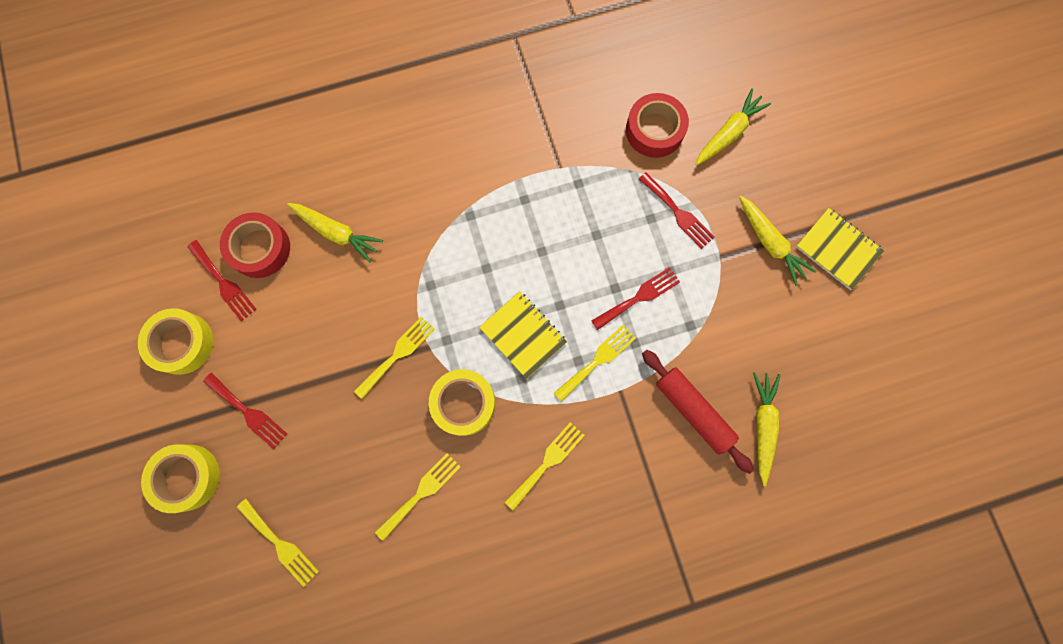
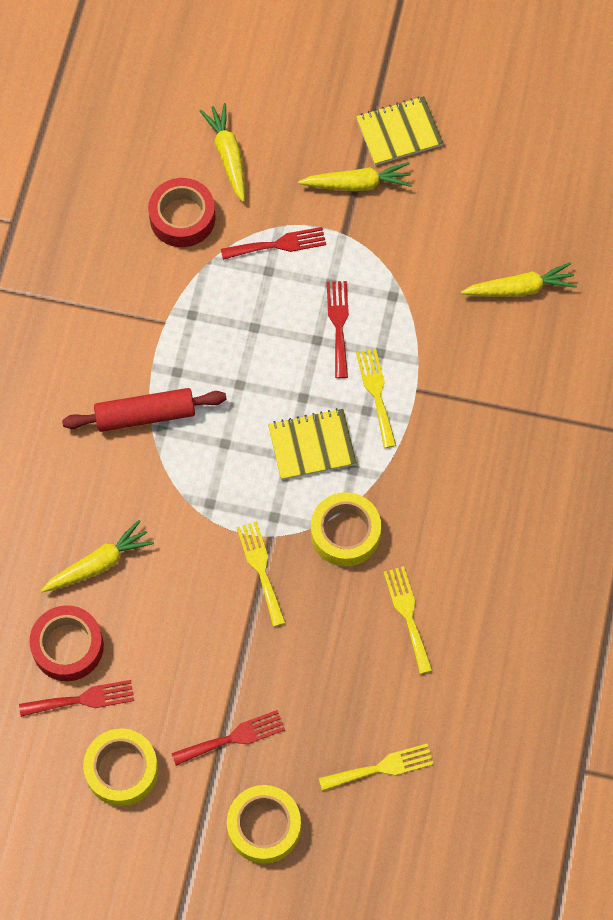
camera: 60 degrees left, 10 degrees down
(547, 462) = (445, 489): yellow fork -> none
(693, 411) = (472, 338): red rolling pin -> red rolling pin (145, 415)
(763, 425) = (520, 289): yellow carrot -> yellow carrot turned 135 degrees clockwise

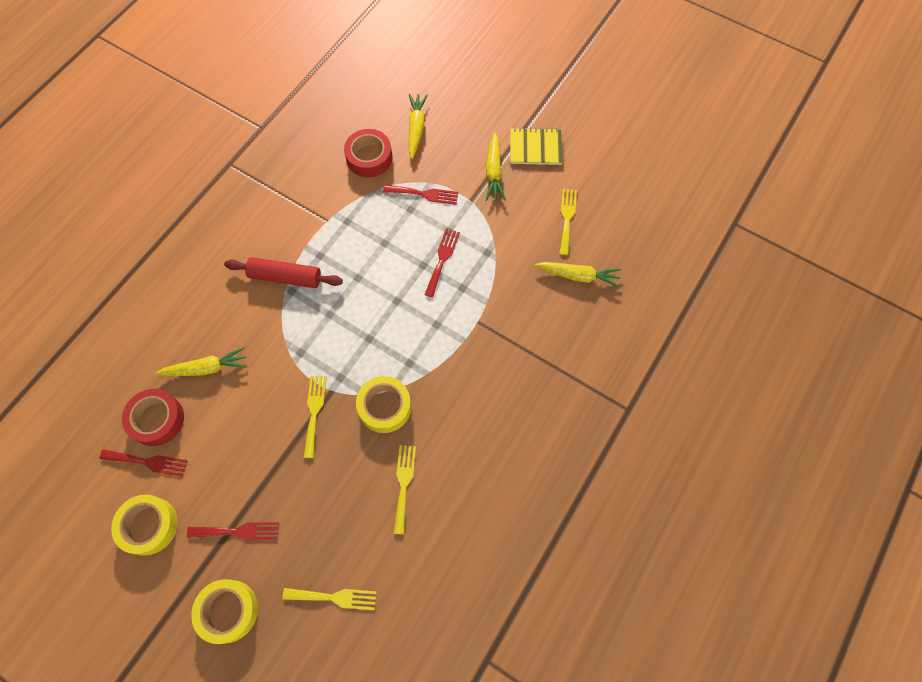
camera: 20 degrees right, 0 degrees up
(312, 445) = (388, 336): yellow notebook -> none
(357, 184) = (494, 172): yellow carrot -> yellow carrot turned 75 degrees clockwise
(376, 393) = (448, 315): yellow fork -> yellow fork (567, 218)

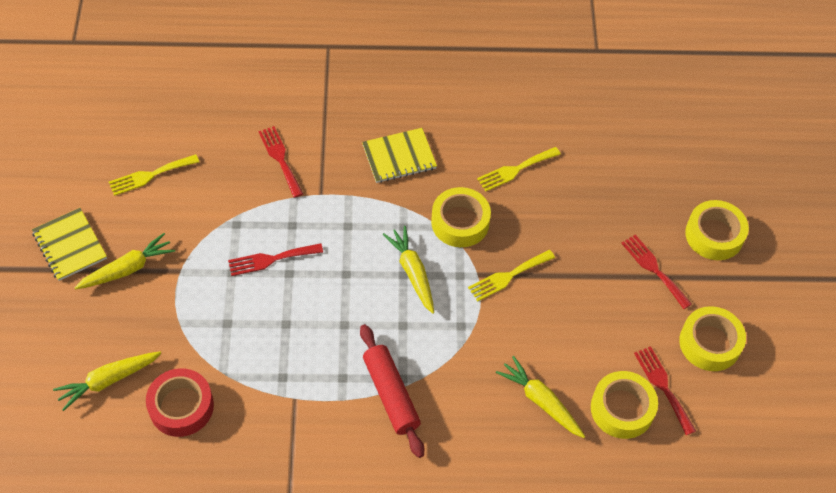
camera: 125 degrees left, 10 degrees down
(157, 419) = (622, 409): red tape -> yellow tape
(334, 597) = (640, 168): yellow fork -> none
(424, 194) = (199, 320): red fork -> red fork (280, 158)
(476, 398) = (399, 157): none -> yellow notebook
(578, 276) = (214, 137): yellow carrot -> yellow carrot (412, 272)

